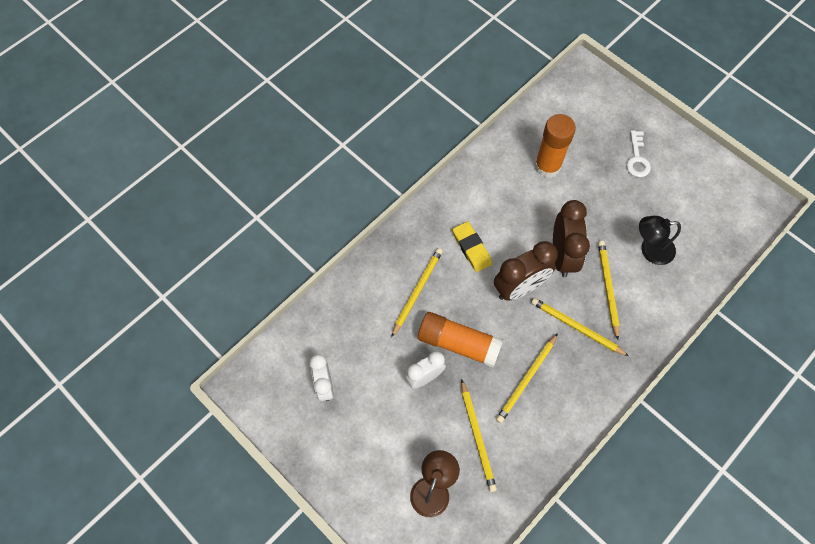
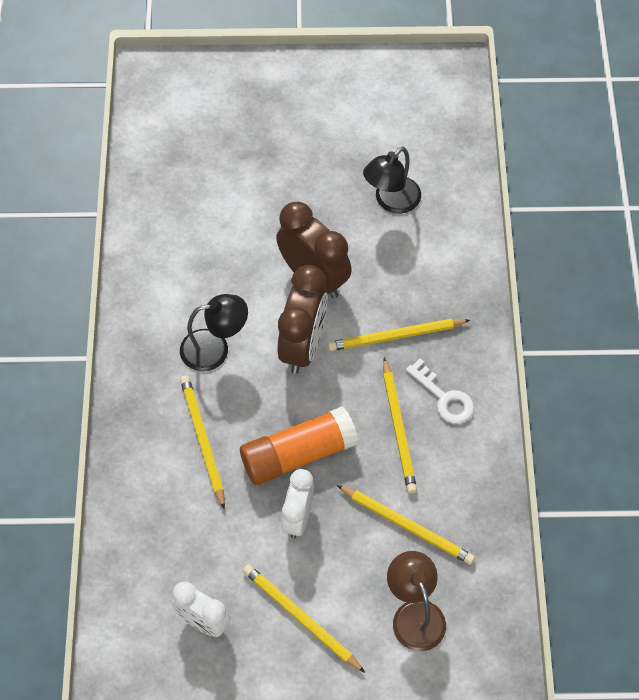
camera: 45 degrees left, 5 degrees down
(471, 248) = (215, 348): yellow eraser -> black lamp
(547, 166) = (209, 200): orange glue stick -> none
(607, 288) = (388, 273): yellow pencil -> yellow pencil (301, 618)
(637, 159) = (292, 121): white key -> white key (444, 398)

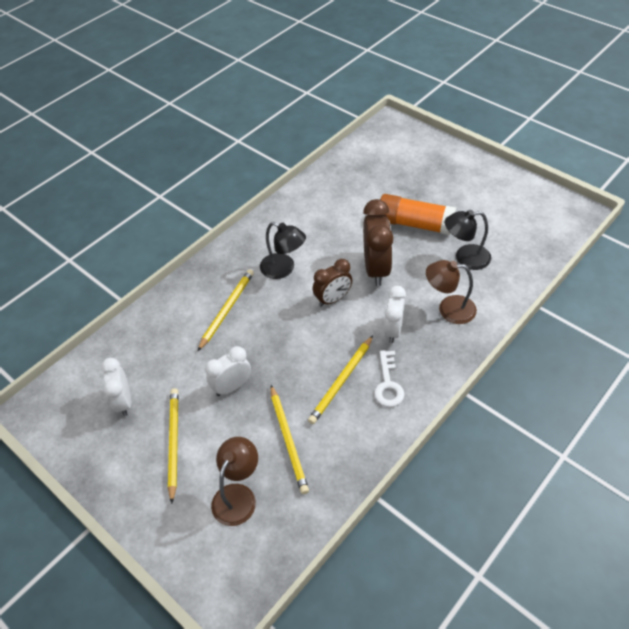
camera: 45 degrees right, 10 degrees down
(298, 454) = (269, 353): orange glue stick -> orange glue stick (414, 224)
(303, 346) = (333, 299): brown clock -> brown clock, size x0.64
(396, 336) = (393, 330): yellow pencil -> white clock
(427, 273) = (449, 309): none -> brown lamp

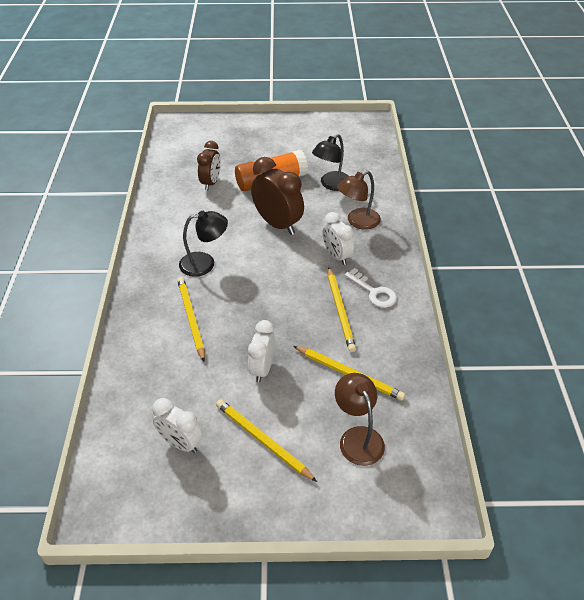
camera: 45 degrees left, 5 degrees down
(333, 299) = (269, 262): brown clock -> brown clock (211, 183)

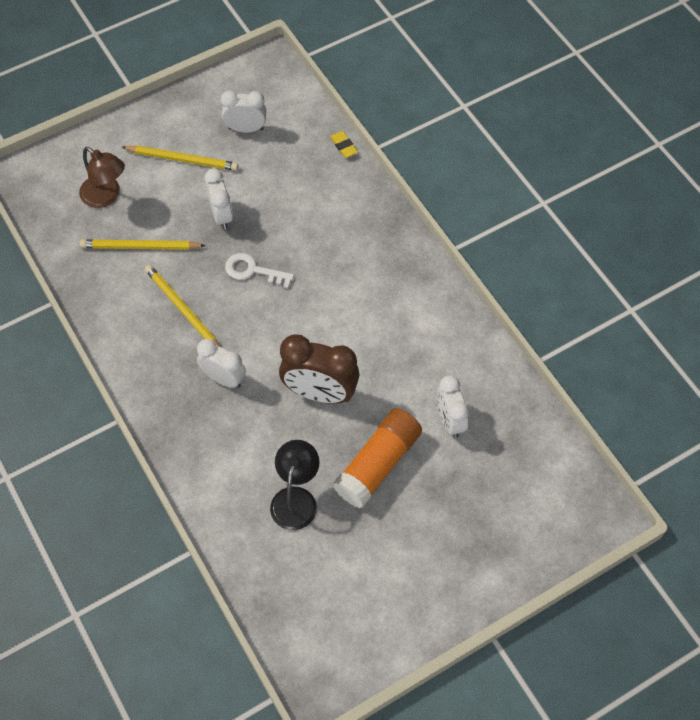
camera: 150 degrees right, 15 degrees up
(110, 380) = (343, 146): none -> yellow eraser
(191, 318) = (323, 231): yellow pencil -> none
(205, 263) = (360, 298): black lamp -> none
(211, 183) = (450, 420): brown clock -> white clock
(358, 222) = (227, 446): brown lamp -> none
(374, 292) = (159, 349): white key -> white key (253, 271)

